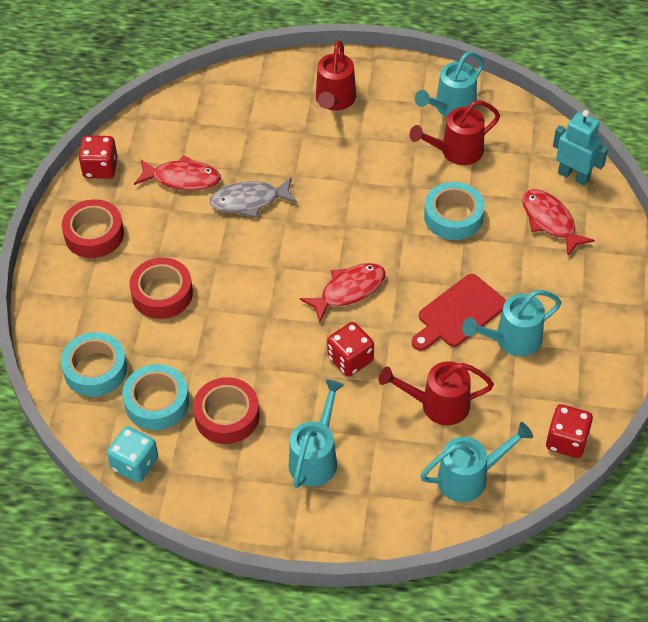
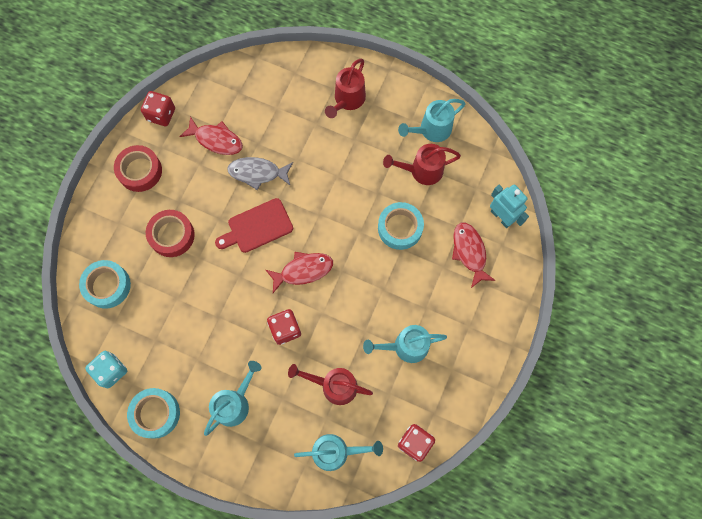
camera: 15 degrees right, 20 degrees up
(157, 402) = (141, 325): turquoise tape -> turquoise tape (155, 413)
(227, 416) = (185, 350): red tape -> none
(459, 313) = (375, 313): red cutting board -> red cutting board (257, 227)

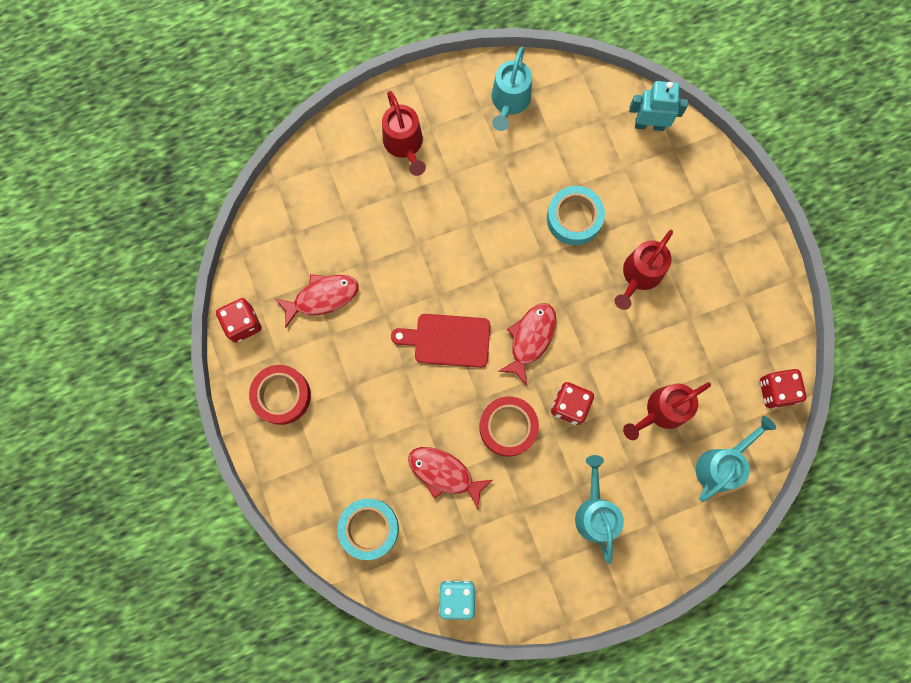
camera: 45 degrees left, 5 degrees up
(155, 413) = (537, 592): turquoise tape -> none
(172, 235) = (378, 424): red tape -> red tape (508, 427)
(257, 173) = (394, 291): grey fish -> none
(257, 227) = (447, 340): red cutting board -> red cutting board turned 75 degrees clockwise
(405, 346) = (685, 318): turquoise watering can -> none
(421, 171) = (539, 148): red watering can -> red watering can (639, 276)
(469, 252) = (654, 182): red fish -> red fish (444, 473)

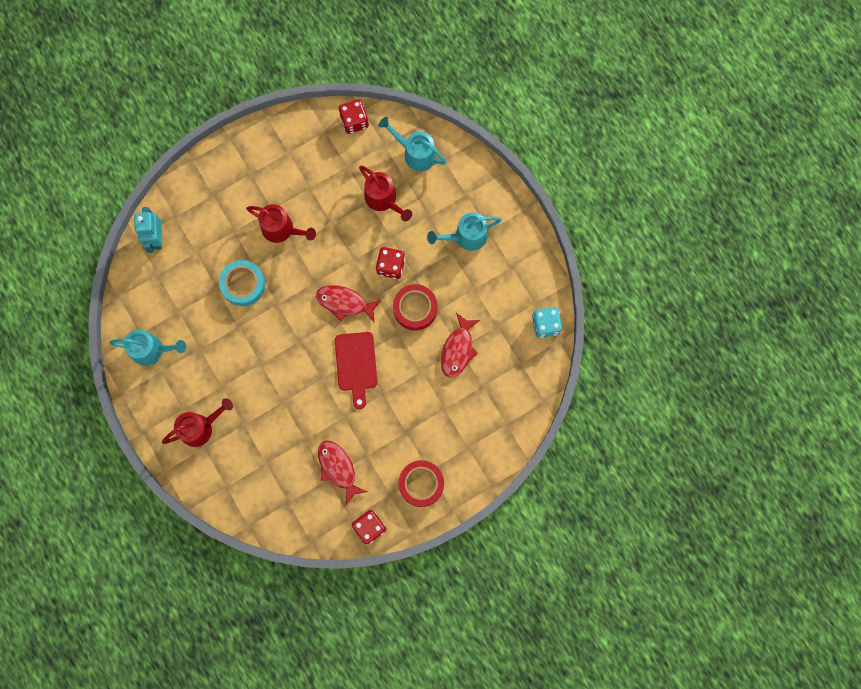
camera: 100 degrees left, 0 degrees up
(369, 528) = (508, 397): turquoise tape -> none

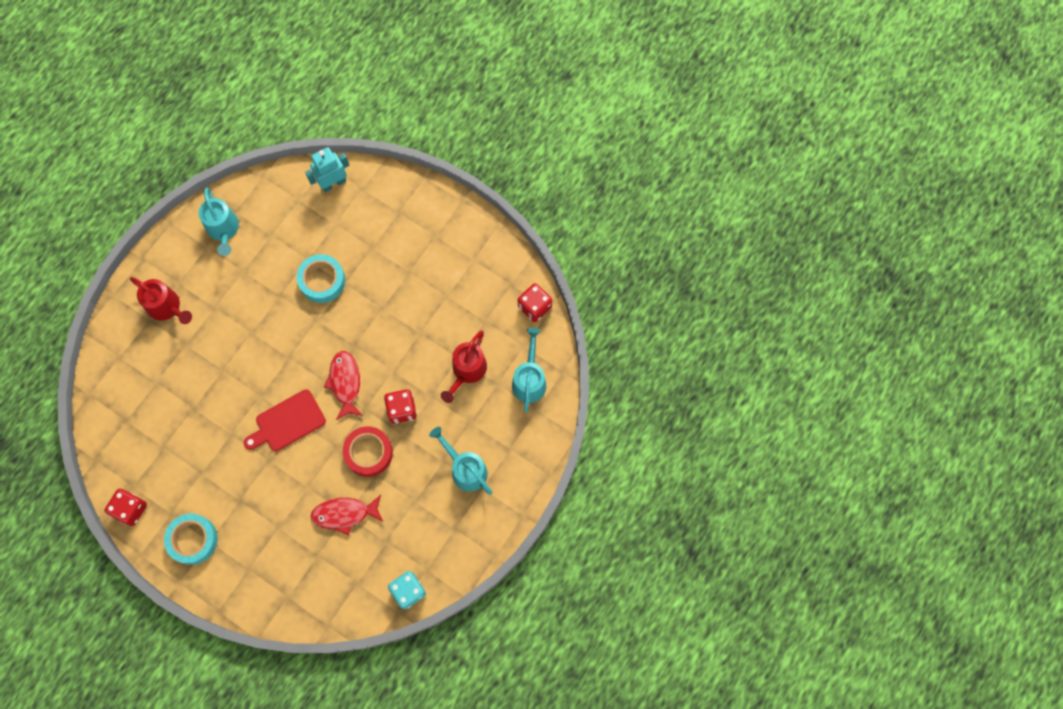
camera: 65 degrees right, 5 degrees down
(282, 229) = (393, 291): red watering can -> none
(338, 468) = (177, 452): red fish -> none
(421, 484) = (193, 540): red tape -> turquoise tape

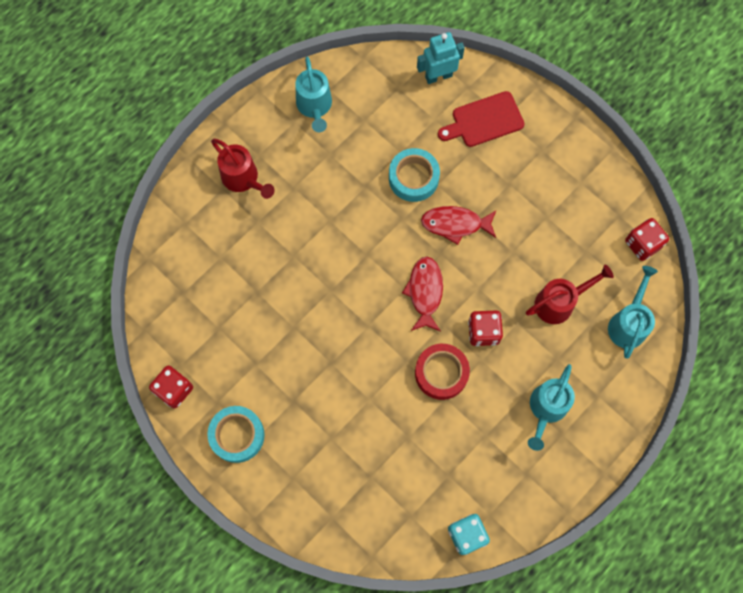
camera: 10 degrees right, 0 degrees up
(287, 422) = (356, 324): red cutting board -> red cutting board (484, 120)
(344, 514) = (406, 436): red fish -> red fish (455, 224)
(465, 469) = (546, 409): turquoise watering can -> turquoise watering can turned 120 degrees counterclockwise
(466, 372) = (559, 302): red watering can -> red watering can turned 150 degrees counterclockwise

